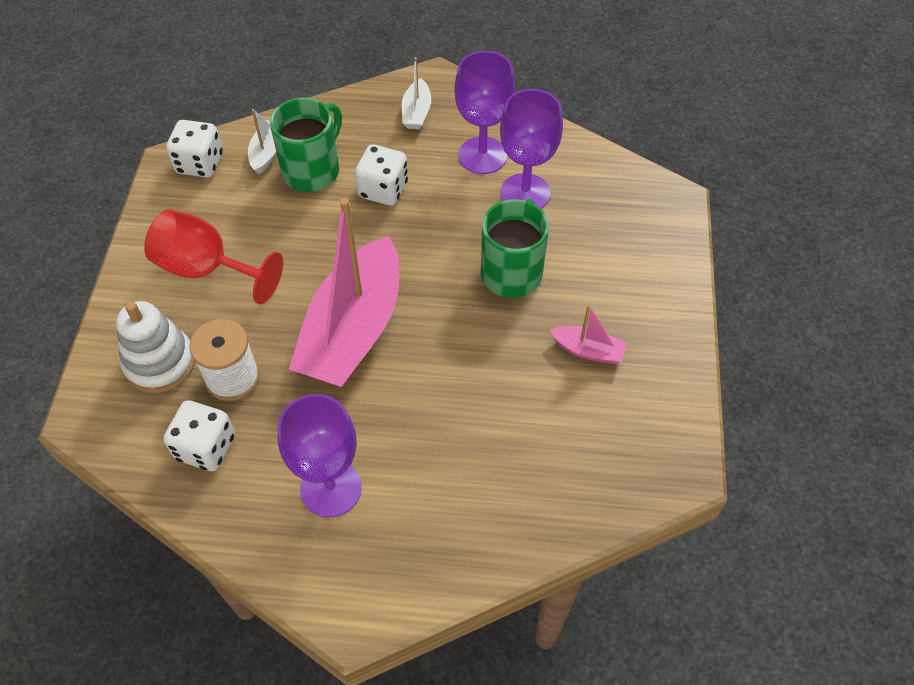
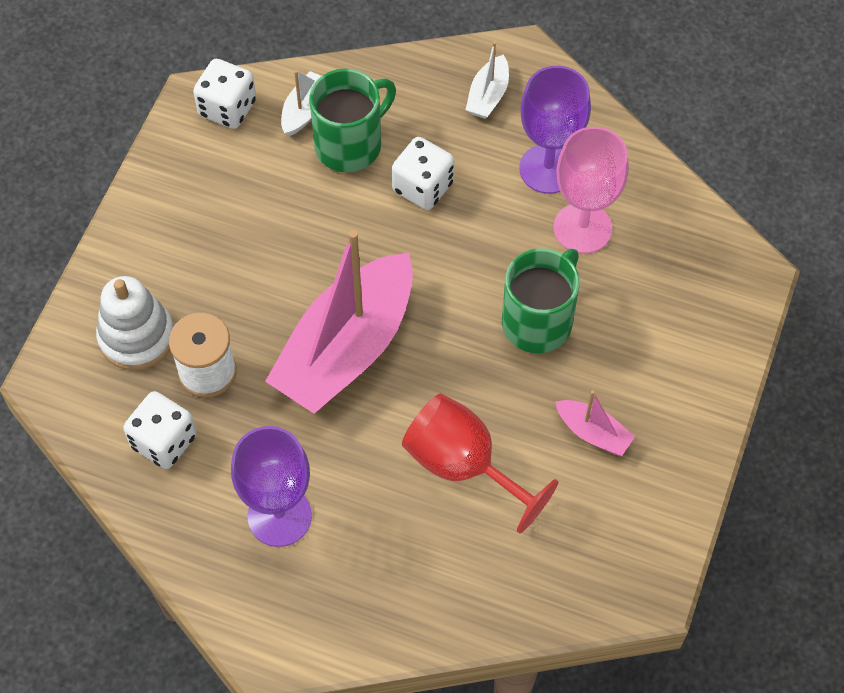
camera: 15 degrees right, 5 degrees up
(207, 269) = (208, 240): red goblet -> red goblet (463, 465)
(525, 193) = (582, 228): purple goblet -> pink goblet

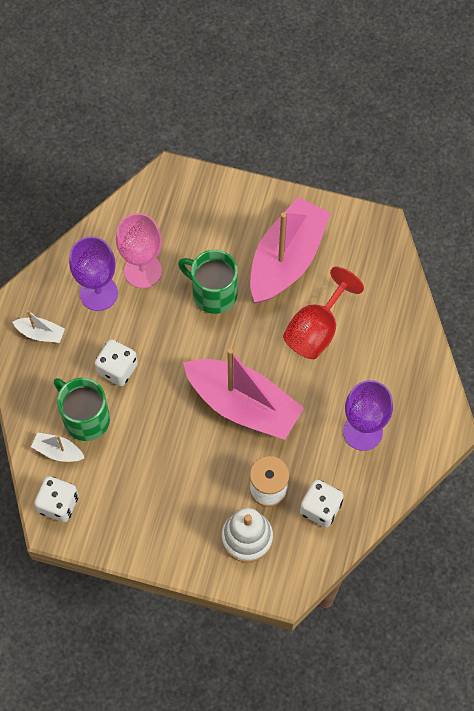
camera: 95 degrees left, 5 degrees up
(593, 433) = (287, 259): pink boat -> pink boat, size x2.36

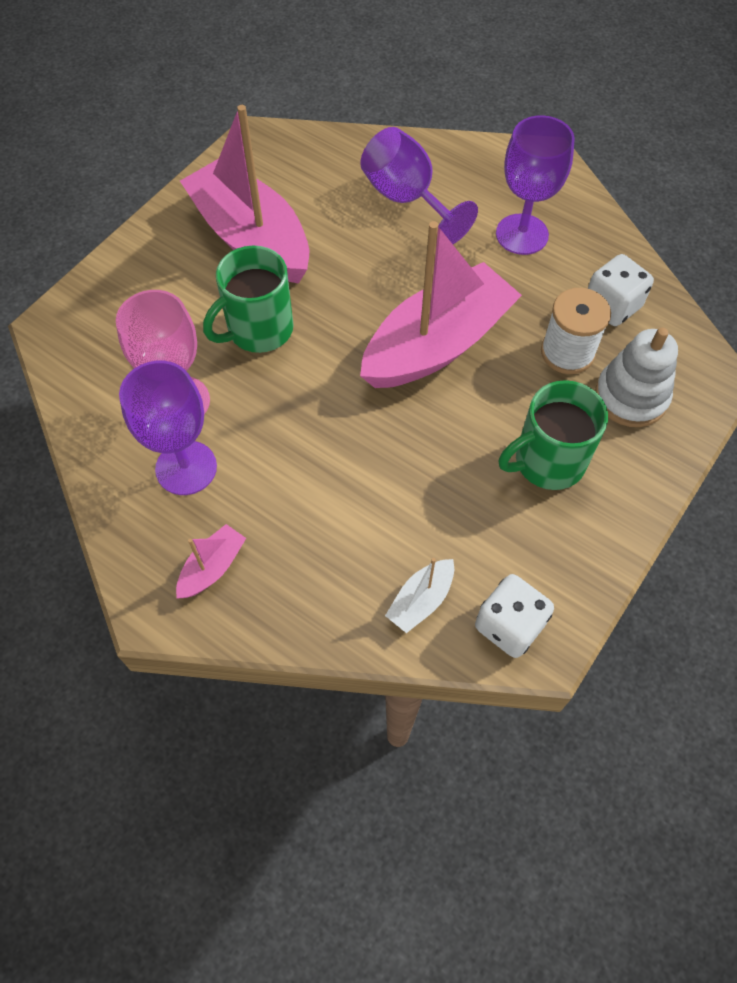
camera: 70 degrees left, 5 degrees down
(41, 333) = (212, 567): white boat -> pink boat
(85, 418) = (381, 545): green mug -> green mug (547, 461)
(117, 369) = (319, 479): white dice -> none
(316, 329) = (364, 238): red goblet -> none
(364, 345) = (407, 199): none -> purple goblet

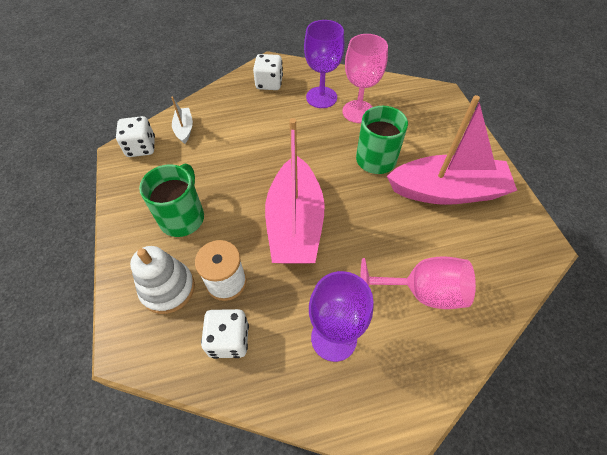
camera: 130 degrees right, 5 degrees down
(212, 567) = (269, 83): pink boat -> white dice
(407, 199) = (421, 292): purple goblet -> pink goblet

